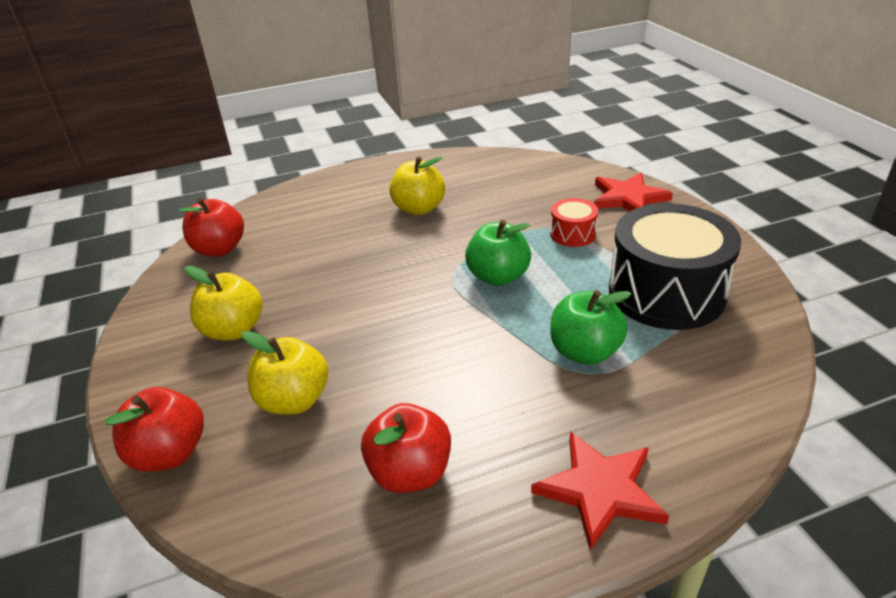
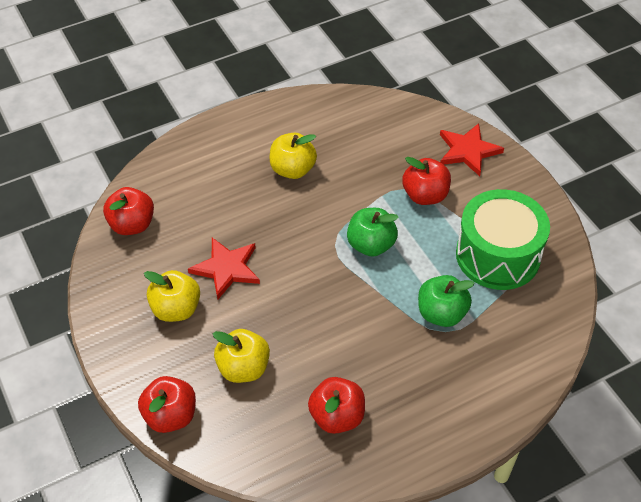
camera: 10 degrees left, 15 degrees up
(572, 234) = (425, 195): red drum -> red apple
(600, 490) = (457, 419): red star -> red star (226, 269)
(666, 293) = (498, 255): black drum -> green drum

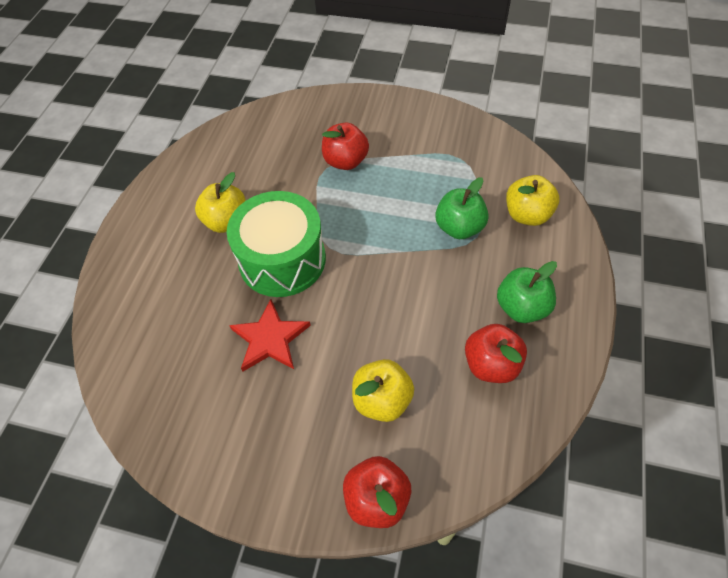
camera: 45 degrees left, 5 degrees up
(132, 225) = (142, 379): red apple -> none
(176, 309) = (269, 409): yellow apple -> yellow apple (527, 215)
(371, 245) = (353, 224): green apple -> green apple (521, 307)
(468, 151) = (335, 111): red star -> none
(498, 255) = (441, 160): green drum -> green drum (282, 260)

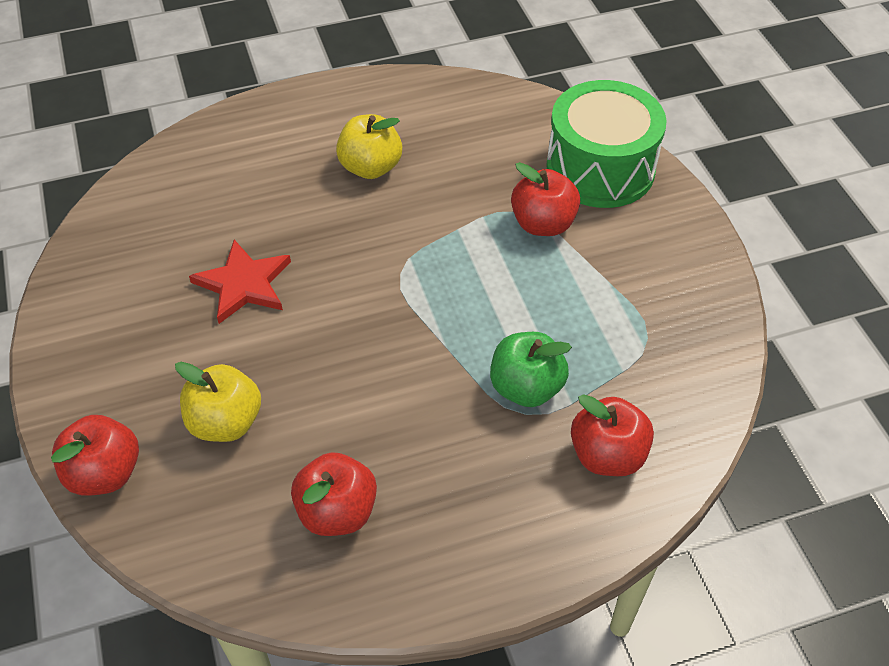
camera: 55 degrees right, 5 degrees down
(282, 260) = (353, 241): green drum -> green drum (600, 168)
(521, 307) = (445, 511): green apple -> none
(527, 215) = (607, 455): yellow apple -> red apple

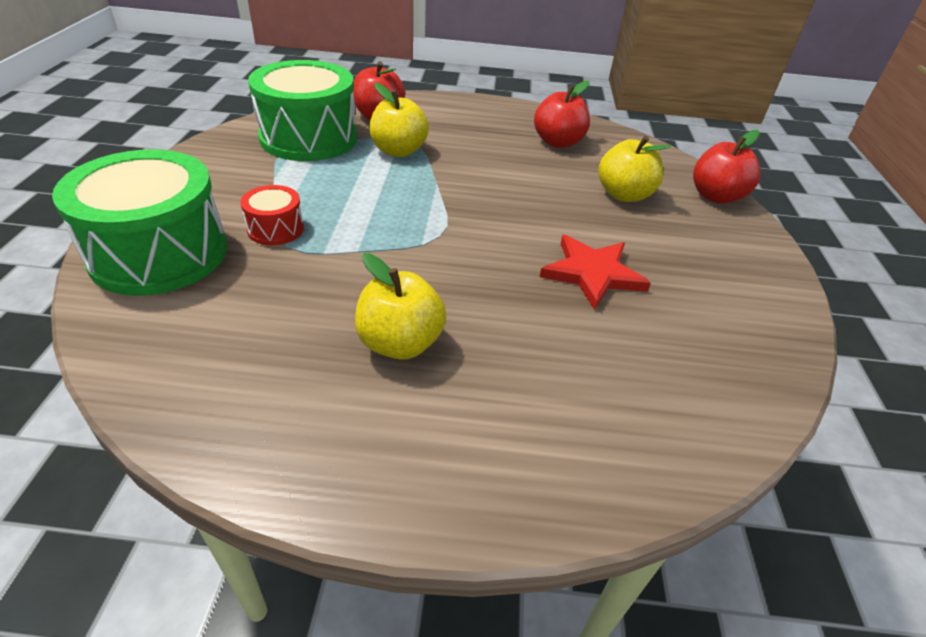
camera: 160 degrees left, 10 degrees down
(526, 387) = (398, 151): green apple -> yellow apple
(543, 224) = (275, 229): red apple -> red drum
(643, 364) = (309, 138): none -> green drum

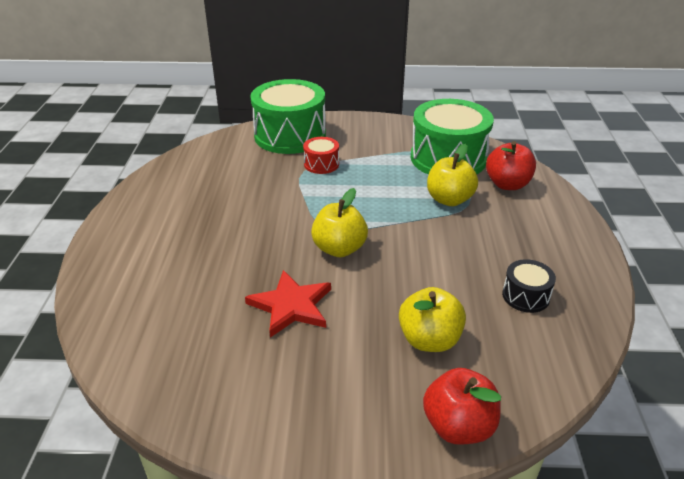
camera: 90 degrees right, 5 degrees down
(400, 343) = (214, 219): yellow apple -> yellow apple (339, 249)
(558, 142) = (525, 296): red apple -> black drum

